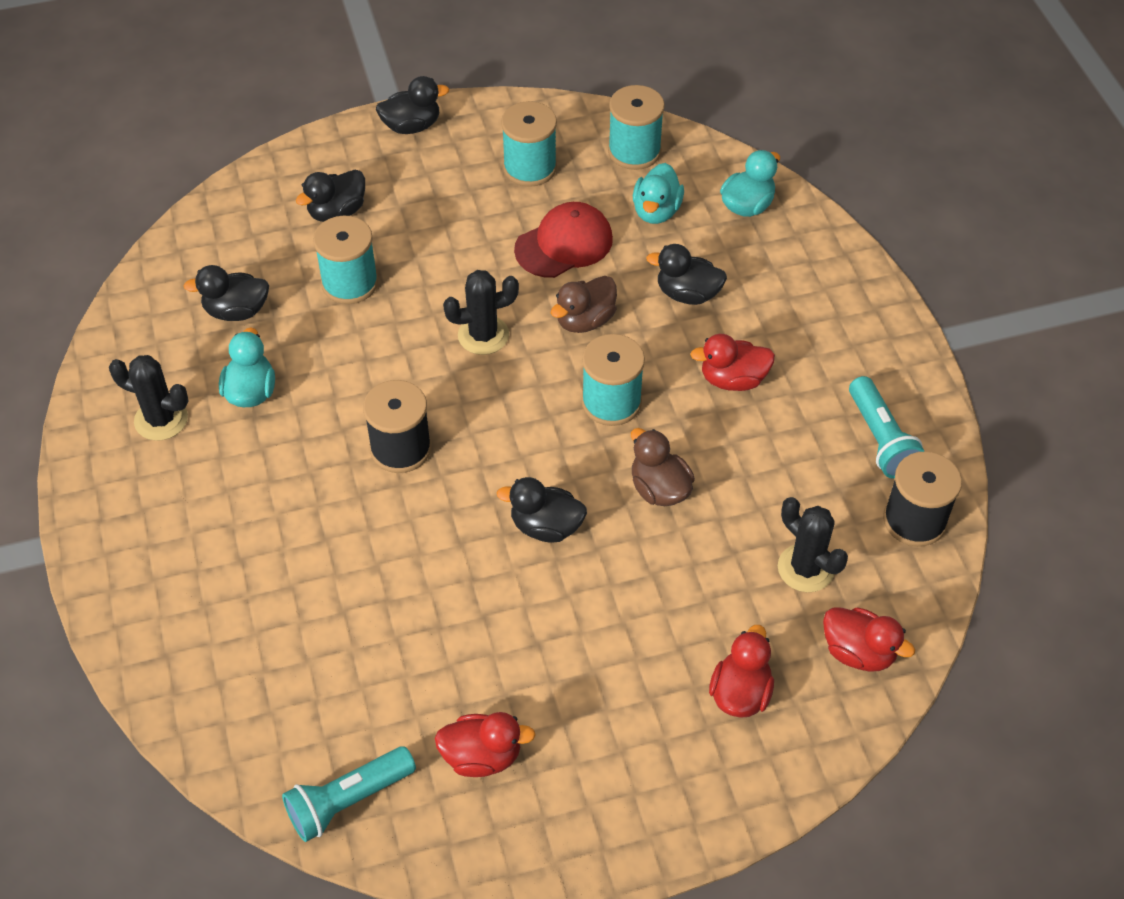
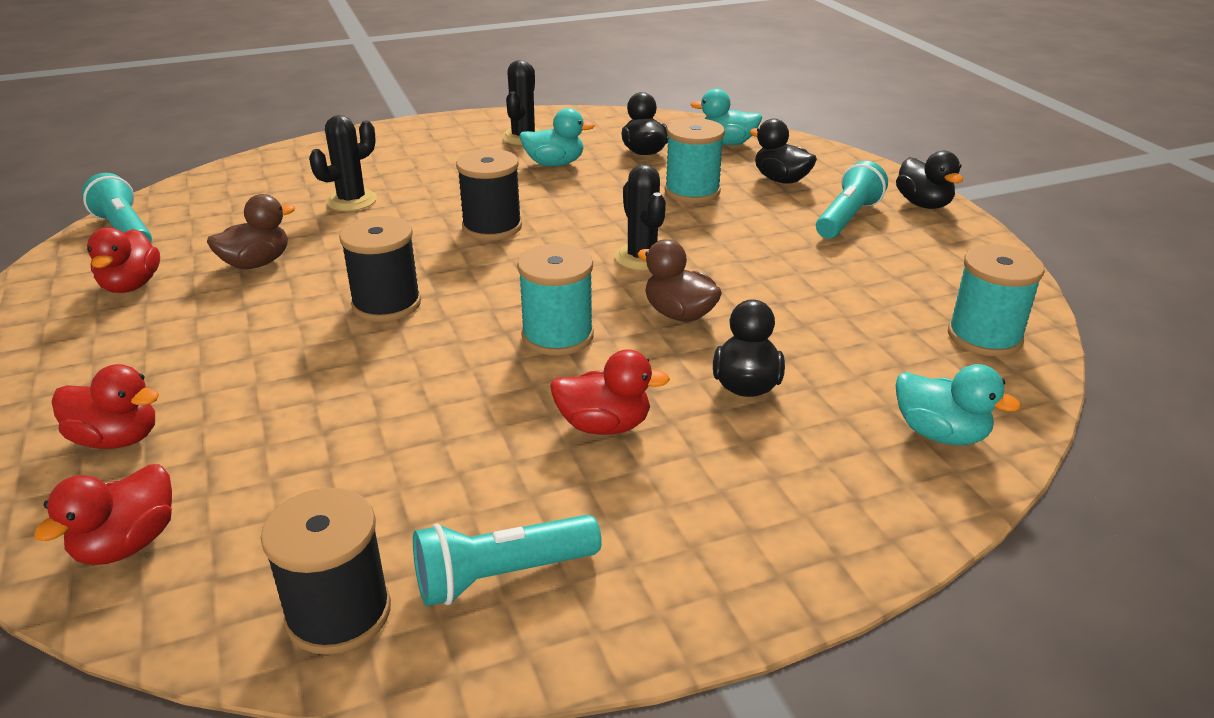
camera: 85 degrees right, 20 degrees down
(430, 182) = (847, 218): none -> turquoise flashlight
(530, 168) = (905, 269): turquoise spool -> none
(546, 527) = (386, 304): black duck -> black spool
(564, 244) = (794, 296): red cap -> none
(656, 211) = (884, 357): turquoise duck -> turquoise duck (727, 143)
(659, 489) = (427, 373): brown duck -> brown duck (256, 263)
(733, 379) = (604, 425): red duck -> red duck turned 105 degrees clockwise
(806, 568) = (281, 493): black cactus -> black cactus (351, 201)

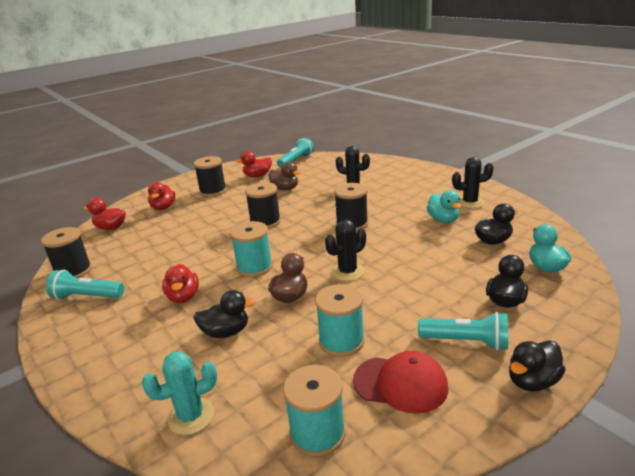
camera: 75 degrees right, 5 degrees down
(126, 353) = (213, 191): none -> black spool
(501, 576) = (87, 297): turquoise flashlight -> turquoise flashlight turned 45 degrees counterclockwise
(692, 191) = (449, 270): turquoise spool -> turquoise spool (341, 341)
(909, 270) = (400, 384): none -> red cap
(940, 434) = (191, 416): turquoise duck -> turquoise cactus

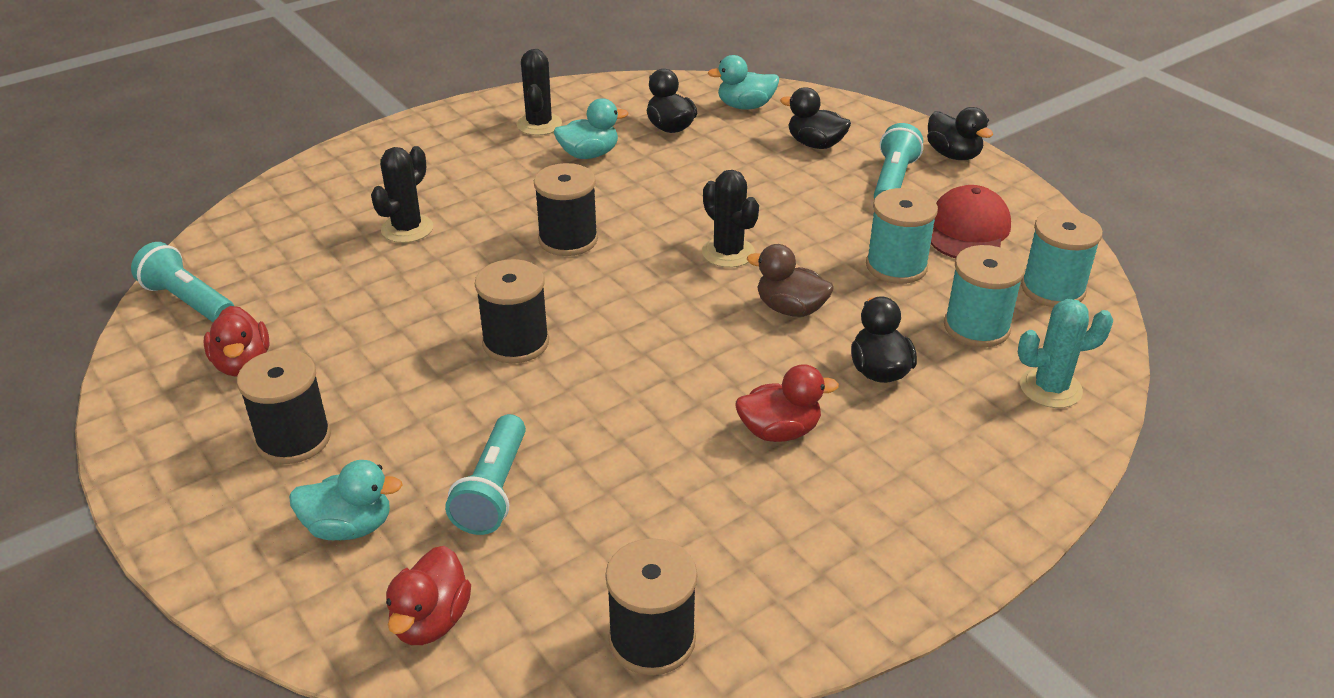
camera: 90 degrees left, 10 degrees up
(87, 297) = (765, 581): turquoise flashlight -> turquoise flashlight (493, 490)
(163, 207) = (349, 527): red duck -> turquoise duck
(191, 416) = (1050, 388): turquoise cactus -> turquoise cactus turned 75 degrees counterclockwise
(254, 267) = (694, 350): turquoise spool -> turquoise spool (976, 327)
(285, 189) = (356, 318): brown duck -> none

